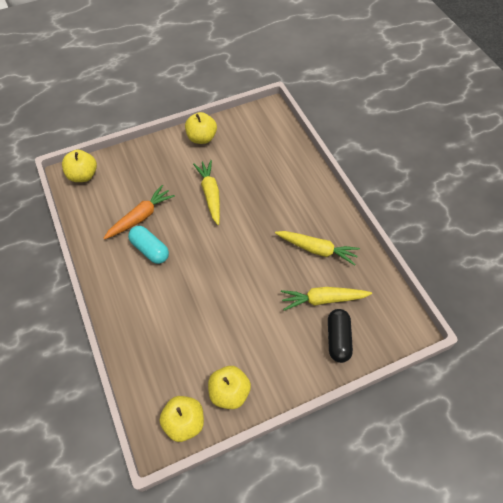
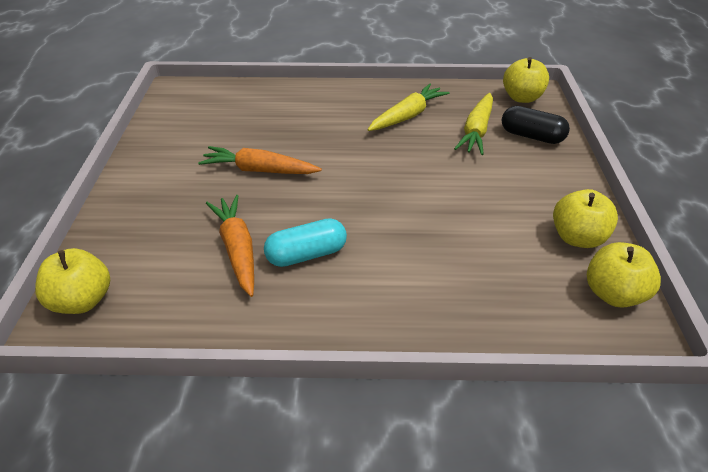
camera: 65 degrees left, 15 degrees down
(202, 138) = (155, 151): yellow apple -> yellow apple (521, 98)
(210, 194) = (260, 170): yellow carrot -> orange carrot

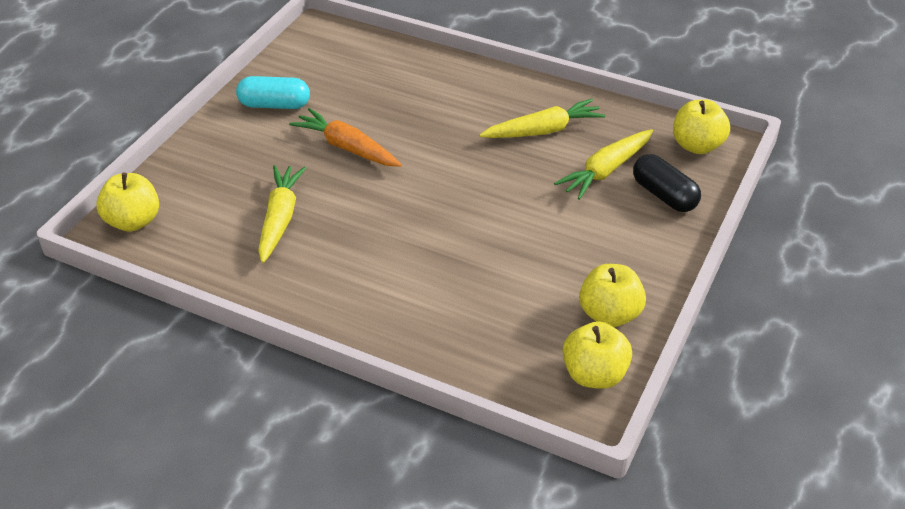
camera: 25 degrees right, 0 degrees up
(237, 249) = (280, 219): orange carrot -> yellow carrot
(306, 254) = (336, 244): turquoise capsule -> turquoise capsule (274, 105)

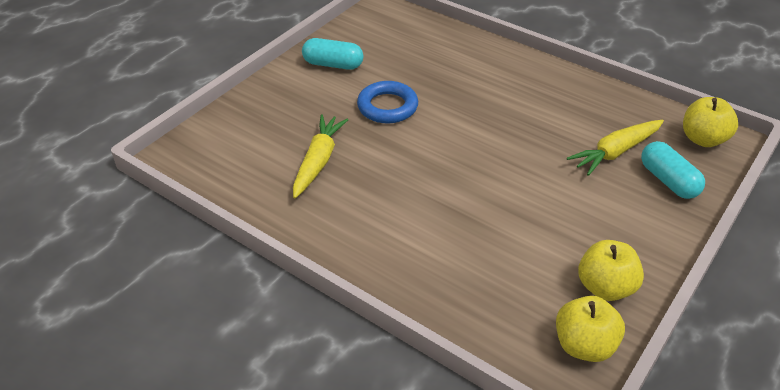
camera: 10 degrees right, 0 degrees up
(133, 221) = (195, 149): yellow apple -> none
(347, 148) = (387, 107): orange carrot -> blue ring
(543, 130) = (562, 110): yellow carrot -> none
(664, 195) = (668, 181): black capsule -> turquoise capsule

